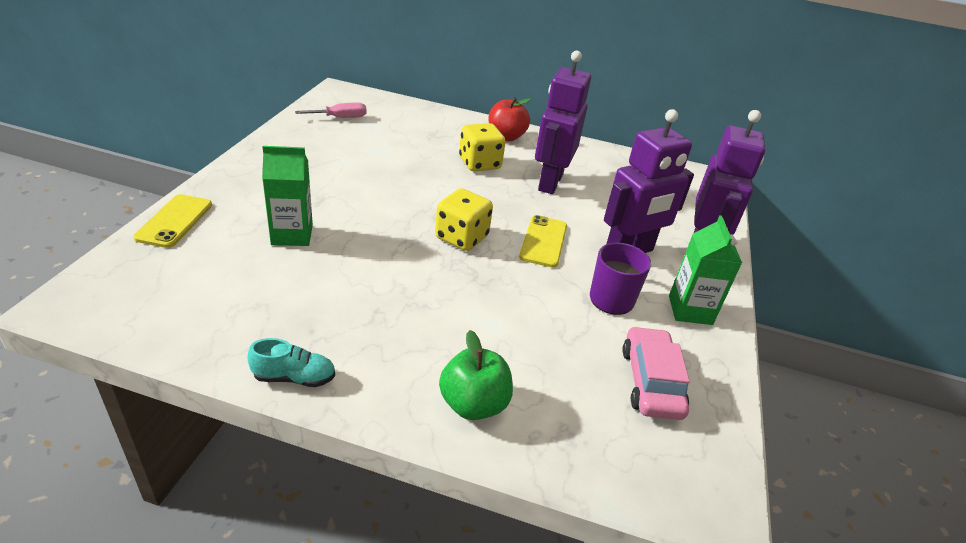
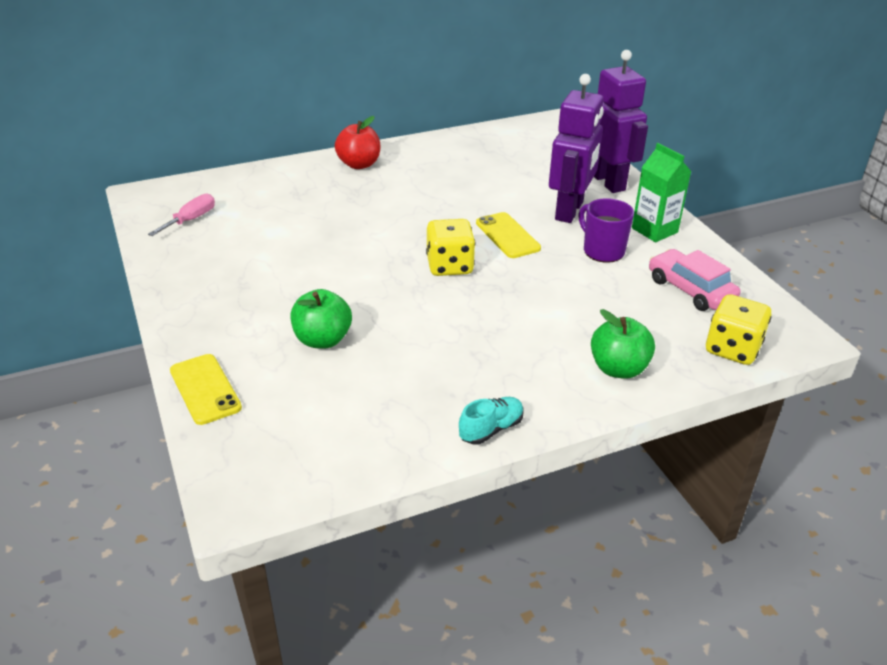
camera: 35 degrees left, 0 degrees up
(292, 235) = (322, 340): green carton -> green apple
(479, 164) = (374, 199): yellow dice -> yellow dice (732, 349)
(550, 182) = (447, 186): purple robot -> none

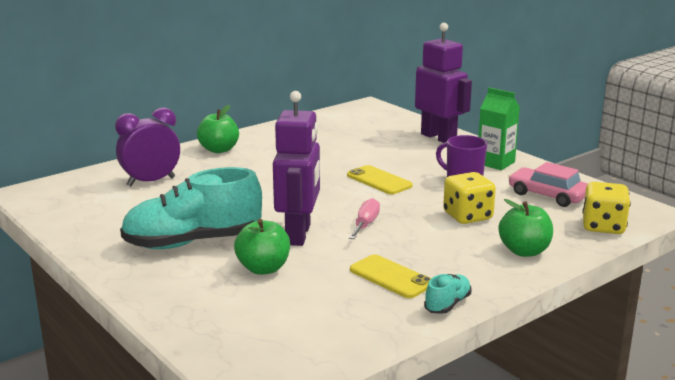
camera: 15 degrees left, 15 degrees down
(191, 220) = (85, 204): pink screwdriver -> pink screwdriver (365, 224)
(205, 389) = (176, 317): yellow phone -> yellow phone (391, 277)
(269, 199) = (151, 181): none -> purple clock
(269, 290) = (192, 242): none -> turquoise shoe
(359, 164) = (219, 150): red apple -> green apple
(449, 266) = (343, 206): yellow dice -> yellow dice (467, 216)
(570, 211) = (420, 159): purple robot -> purple robot (299, 234)

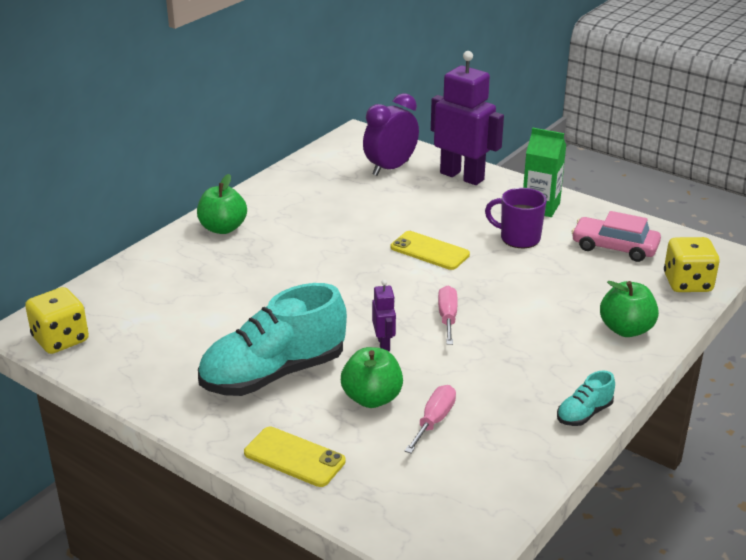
camera: 15 degrees left, 10 degrees up
(151, 181) = (171, 290): purple clock -> purple clock (390, 168)
(299, 234) = (384, 344): purple robot -> purple robot, size x0.46
(307, 290) = (434, 421): none -> pink screwdriver
(391, 277) = (510, 387): yellow phone -> yellow phone (294, 457)
(447, 304) = (584, 414): turquoise shoe -> turquoise shoe turned 150 degrees counterclockwise
(467, 216) = (547, 289): yellow dice -> yellow dice (60, 339)

